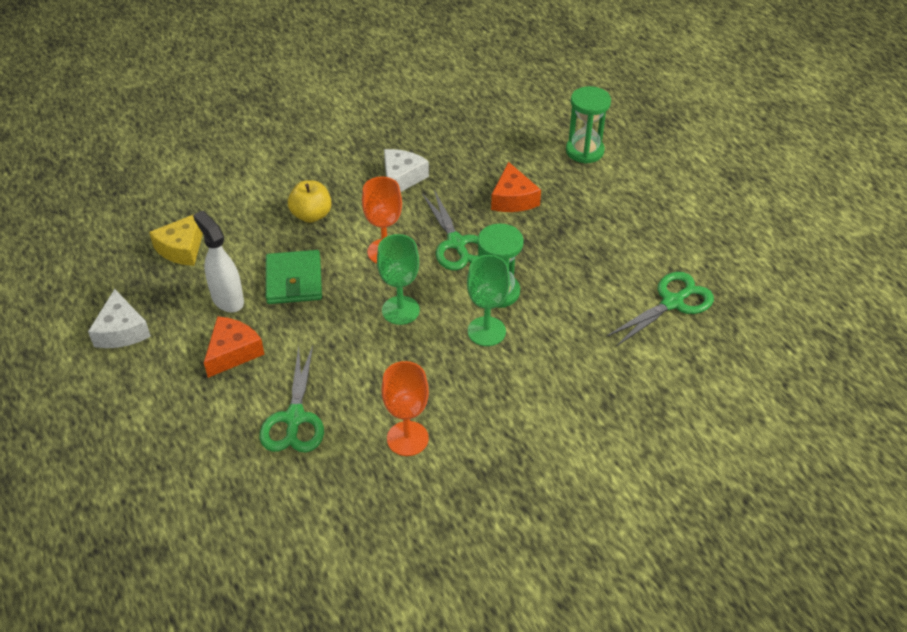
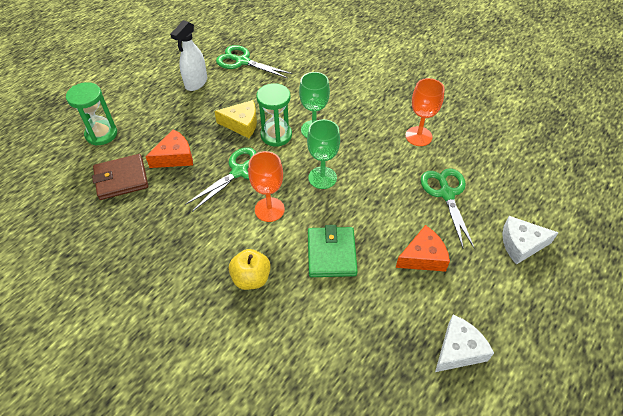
camera: 115 degrees left, 5 degrees up
(182, 248) = (343, 361): yellow cheese -> yellow cheese (242, 124)
(227, 299) = (377, 289): white spray bottle -> white spray bottle (196, 83)
(233, 352) = (423, 257): orange cheese -> orange cheese turned 150 degrees clockwise
(294, 280) = (331, 254): green wallet -> green wallet turned 60 degrees counterclockwise
(294, 418) = (446, 194): green scissors -> green scissors turned 75 degrees counterclockwise
(401, 178) = (176, 234): white cheese -> white cheese (521, 244)
(503, 155) = (121, 179): none -> brown wallet

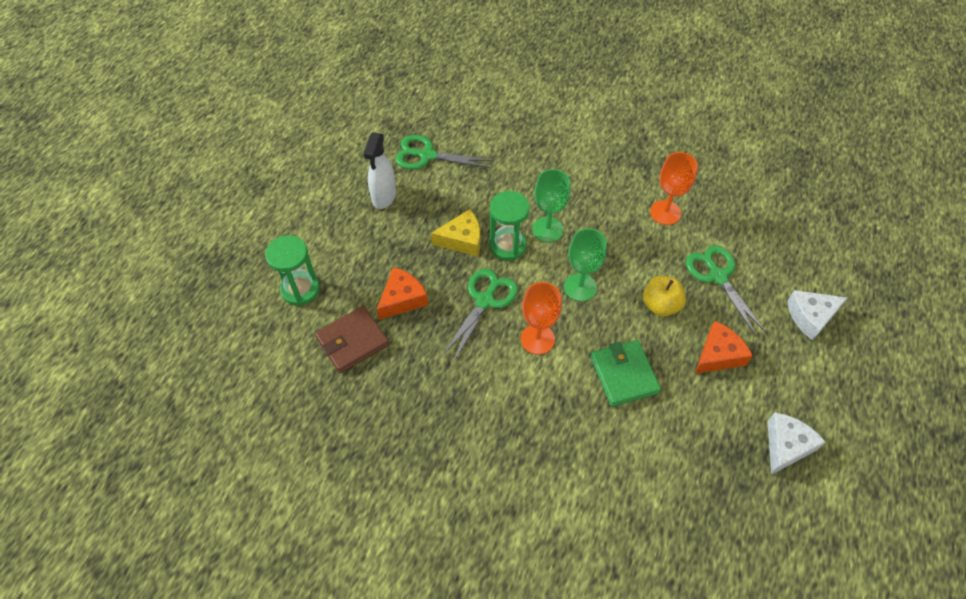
camera: 15 degrees left, 5 degrees up
(251, 278) = (550, 423): yellow apple -> yellow apple (660, 305)

